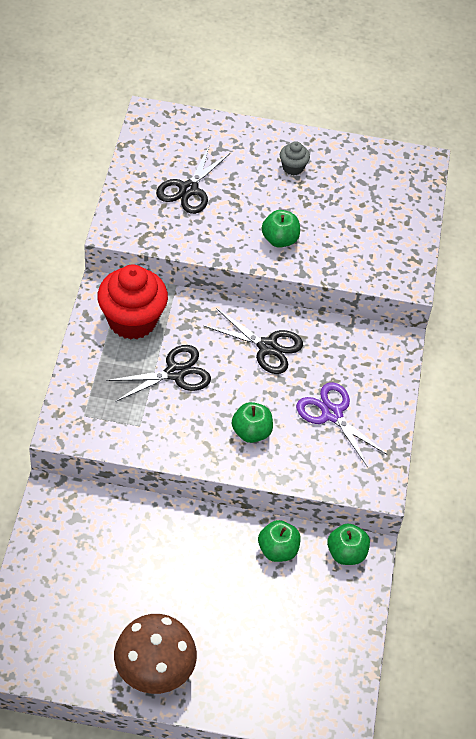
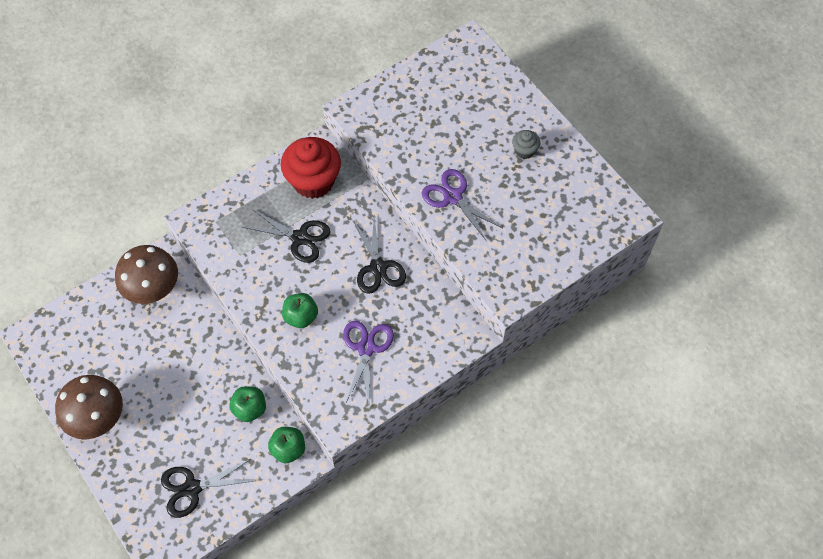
camera: 50 degrees right, 10 degrees up
(74, 526) = (153, 289): none -> brown mushroom
(188, 189) = (433, 115): black scissors -> black scissors (192, 488)
(279, 240) = (453, 197): green apple -> purple scissors

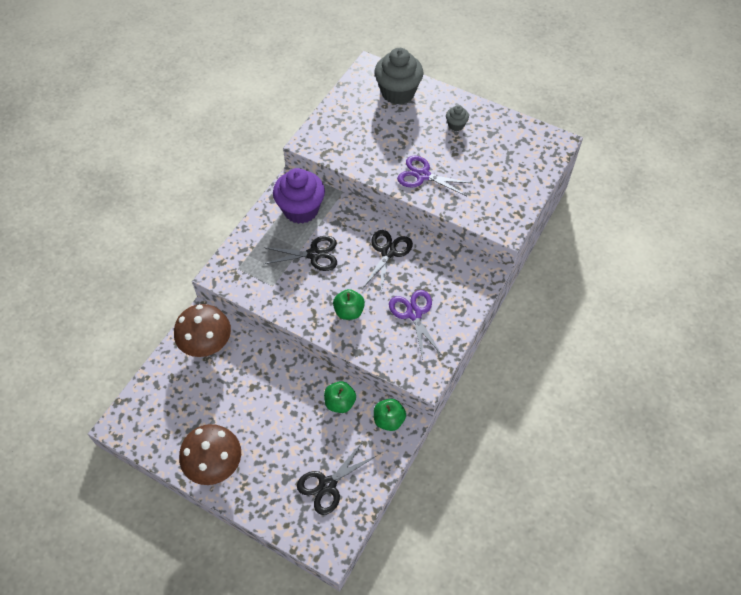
camera: 25 degrees left, 5 degrees down
(313, 181) = (301, 209): red cupcake -> purple cupcake
(378, 267) = (388, 252): black scissors -> black scissors turned 120 degrees counterclockwise
(482, 86) = (398, 92): none -> grey cupcake

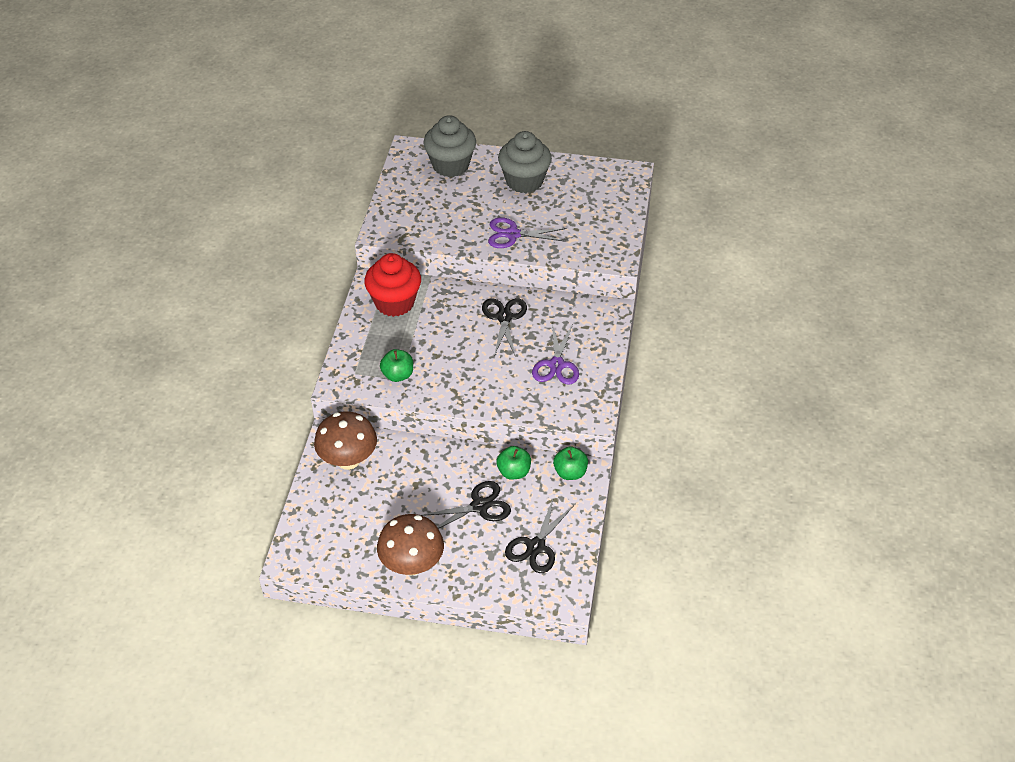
camera: 20 degrees left, 10 degrees down
(301, 209) = (394, 303): purple cupcake -> red cupcake
(314, 254) = (429, 339): black scissors -> black scissors (479, 506)
(349, 311) = (490, 381): green apple -> green apple (398, 375)
(414, 314) = (556, 365): purple scissors -> purple scissors turned 135 degrees counterclockwise
(456, 125) = (524, 181): grey cupcake -> grey cupcake, size x2.15

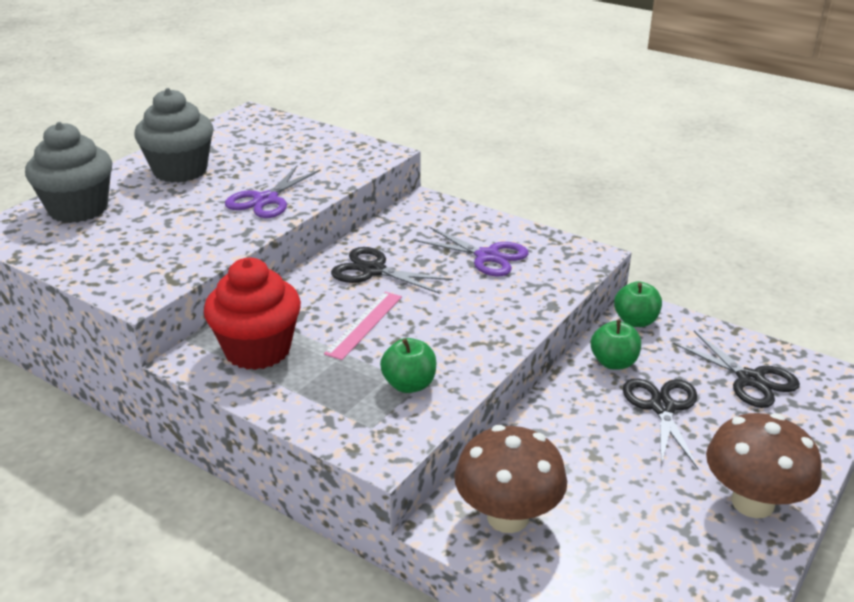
camera: 65 degrees left, 15 degrees down
(444, 336) = (364, 324): none -> pink ruler

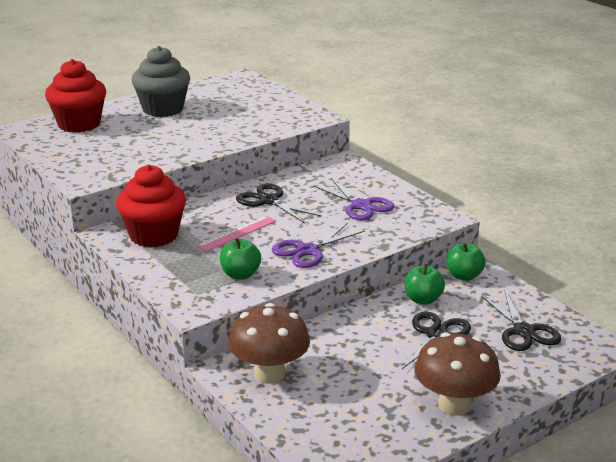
camera: 20 degrees right, 5 degrees down
(78, 209) = (79, 124): grey cupcake -> red cupcake
(266, 200) = (209, 137): purple scissors -> purple scissors (307, 251)

